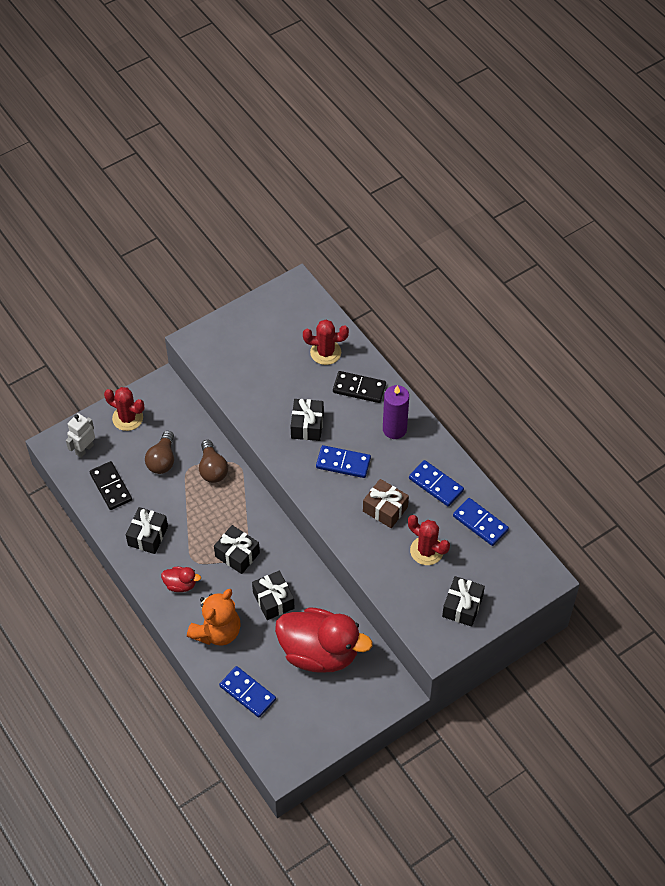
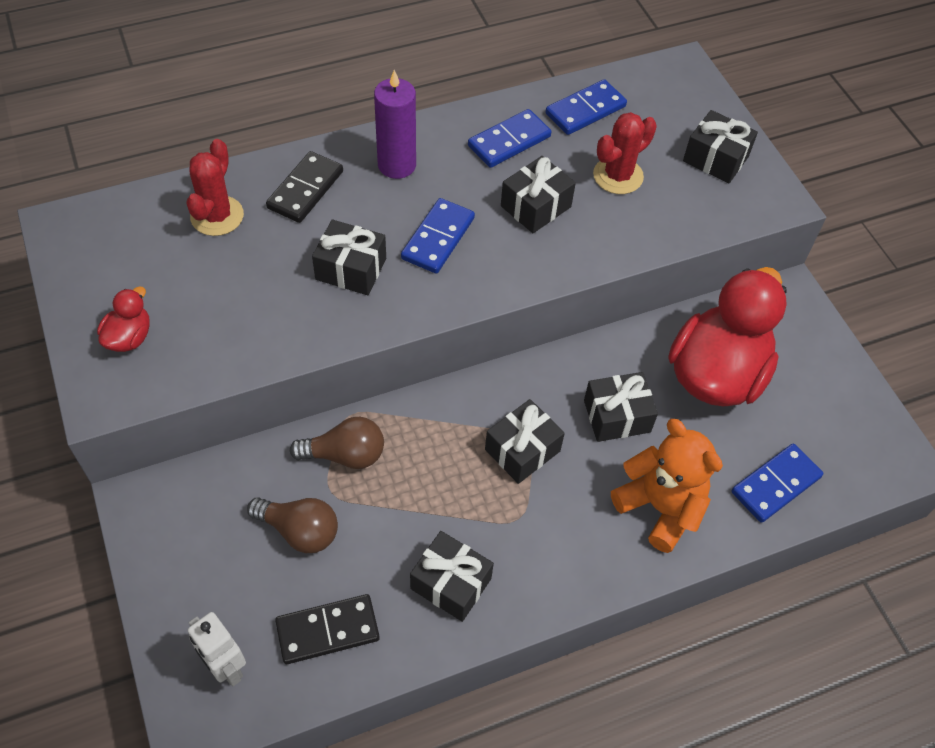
camera: 80 degrees left, 0 degrees up
(127, 418) = (185, 574): red cactus -> none
(180, 584) = (561, 547): red duck -> red duck (129, 337)
(385, 509) = (536, 206): brown gift -> black gift

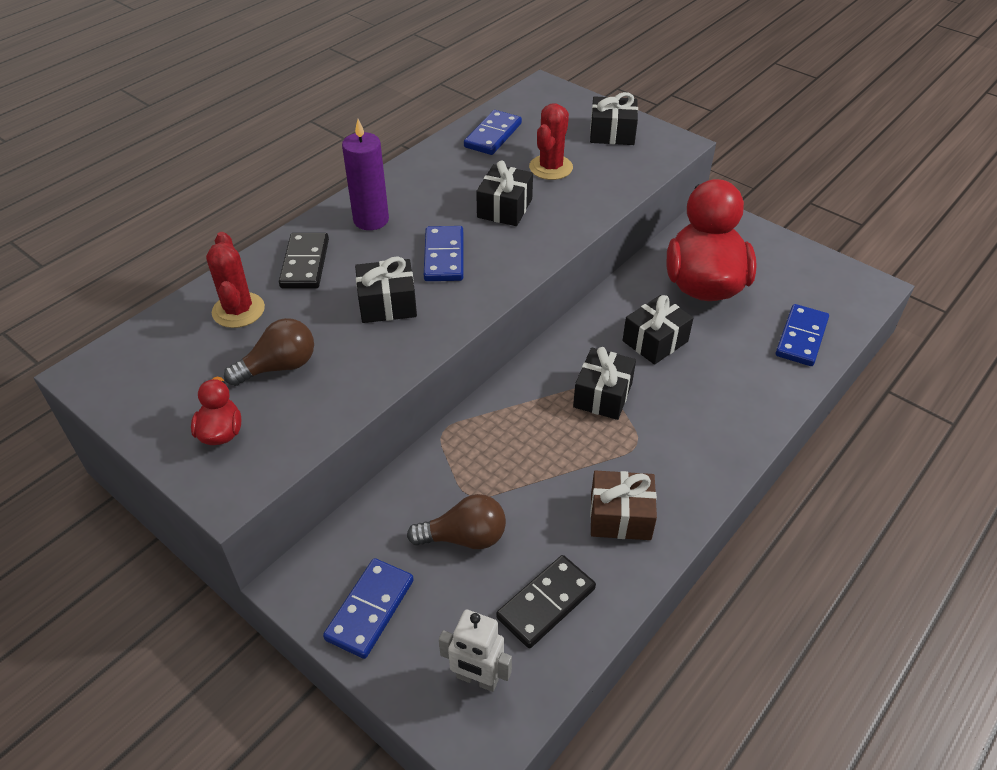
camera: 25 degrees left, 10 degrees down
(345, 455) = (461, 461): brown light bulb -> brown light bulb (279, 367)
(450, 583) = (620, 516): black gift -> brown gift
(509, 141) = (450, 174): blue domino -> blue domino (370, 610)
(660, 507) = (735, 388): orange teddy bear -> none

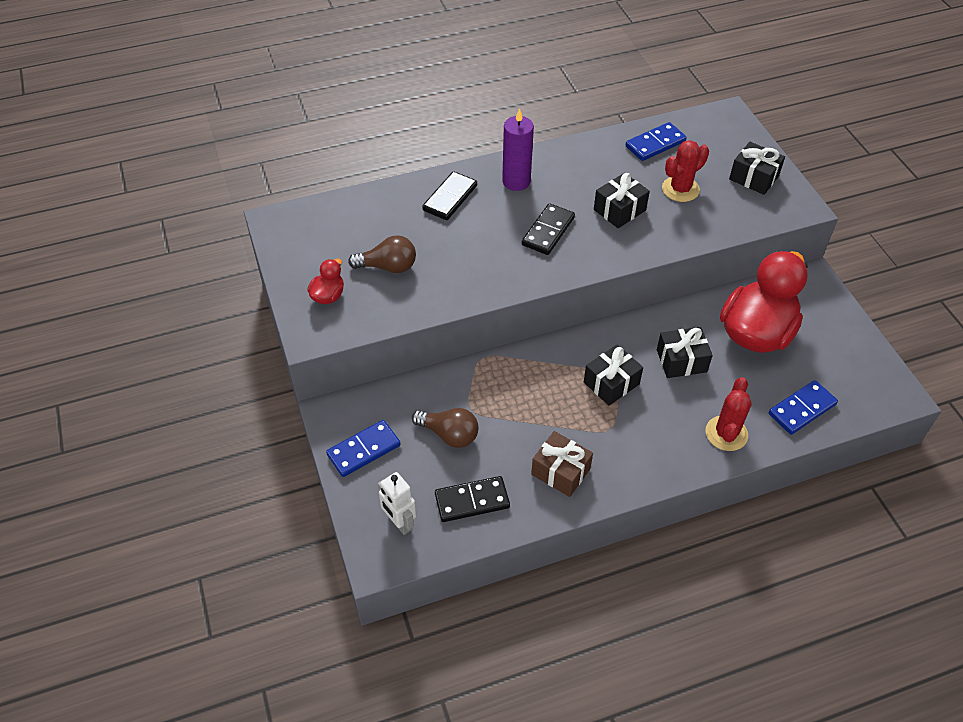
camera: 30 degrees right, 5 degrees up
(238, 310) = (387, 215): red cactus -> red cactus (726, 433)
(387, 304) = (485, 251): black gift -> none
(444, 256) = (548, 231): blue domino -> black domino

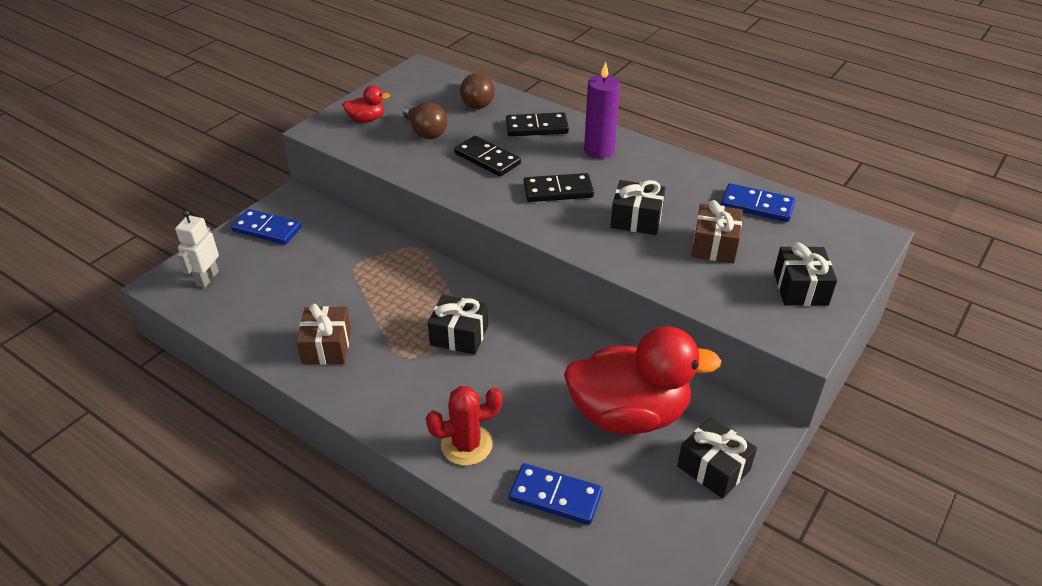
camera: 55 degrees right, 10 degrees down
(449, 434) = (317, 265): brown light bulb -> brown light bulb (476, 101)
(472, 501) = (256, 307): black domino -> black domino (487, 159)
(680, 189) = (714, 245): red cactus -> brown gift
(681, 361) = (533, 372): black gift -> black gift (713, 468)

